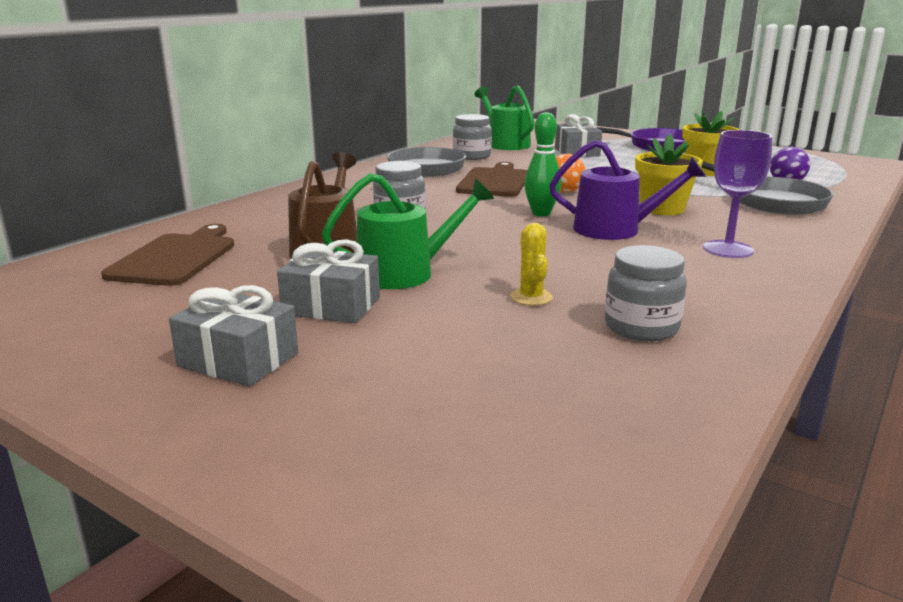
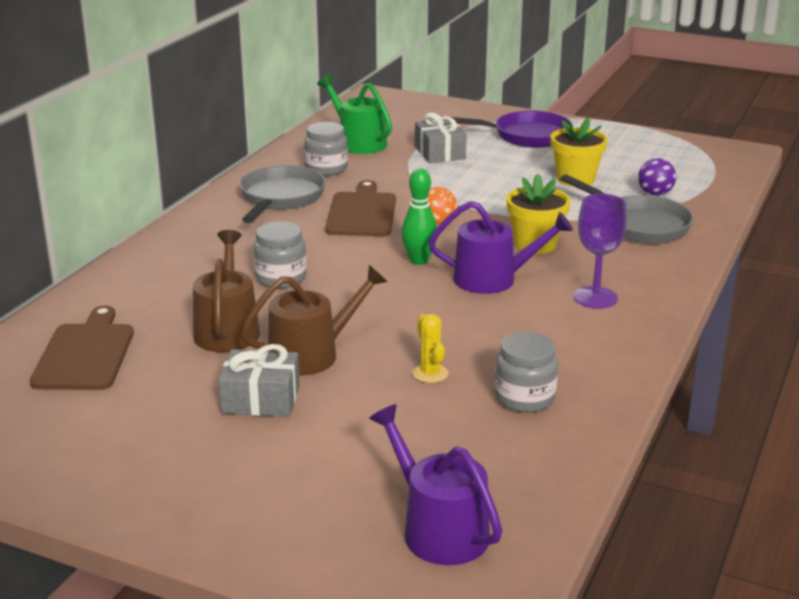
camera: 10 degrees left, 5 degrees up
(238, 360) = (209, 464): grey gift -> none
(404, 273) = (311, 354): green watering can -> brown watering can
(502, 462) = (439, 529): none -> purple watering can

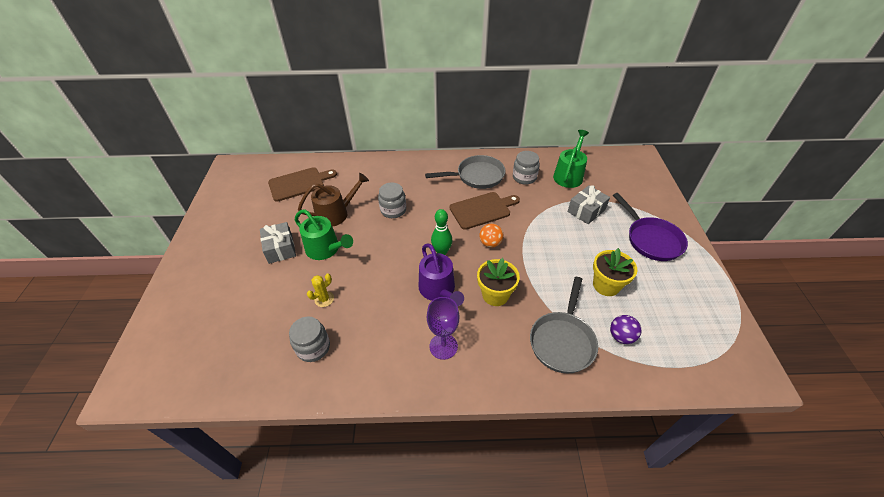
camera: 65 degrees right, 20 degrees up
(311, 354) = (325, 249): brown watering can -> green watering can
(439, 529) = (188, 351): purple watering can -> none

